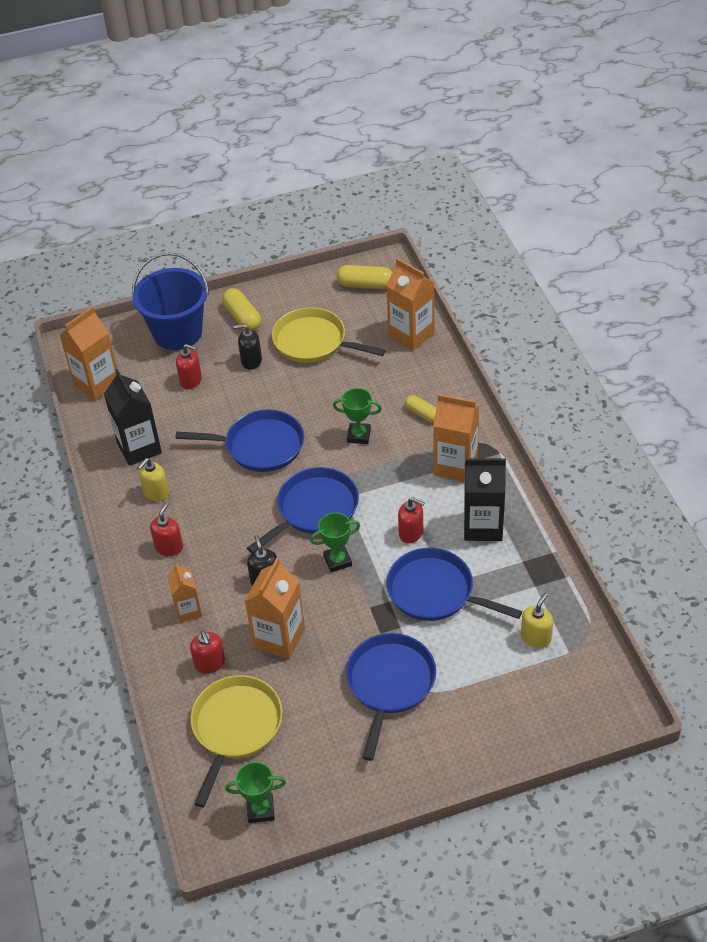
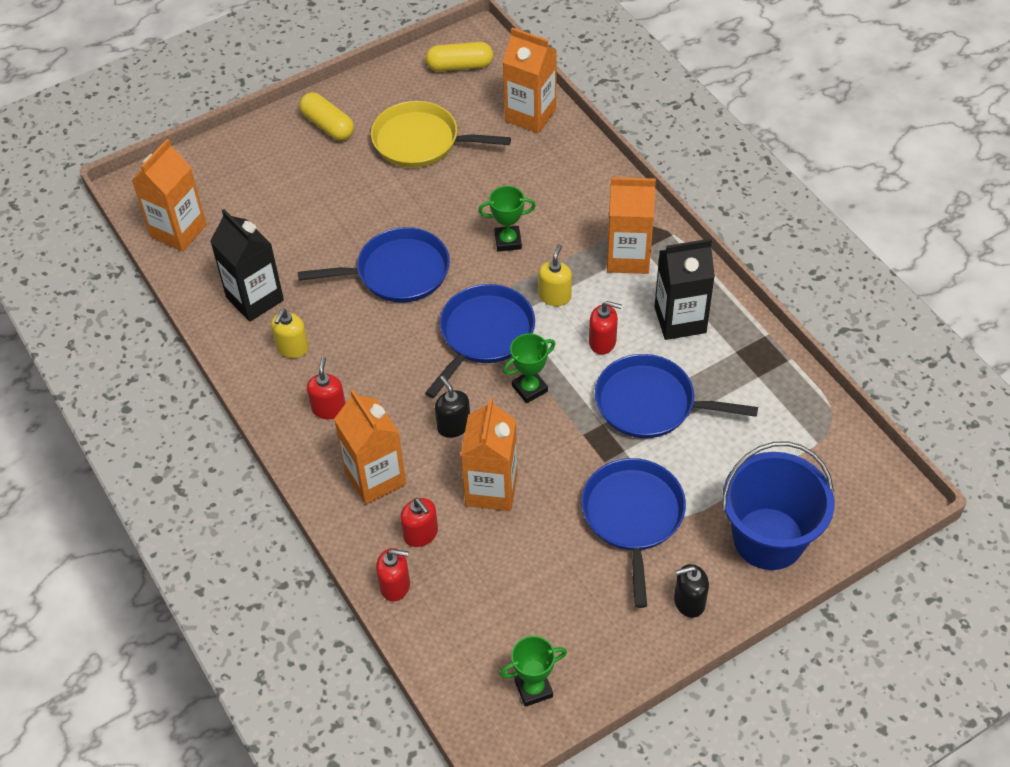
camera: 15 degrees left, 5 degrees up
(177, 333) = (256, 155): blue bucket -> blue bucket (768, 538)
(188, 610) = (375, 478): orange carton -> orange carton, size x1.63
(191, 380) = (291, 209): red soap dispenser -> red soap dispenser (395, 585)
(235, 727) = (474, 601): yellow pan -> none
(251, 361) = (355, 175): black soap dispenser -> black soap dispenser (689, 602)
(422, 414) = (572, 204): yellow capsule -> none
(535, 637) = (777, 434): yellow soap dispenser -> yellow soap dispenser (555, 296)

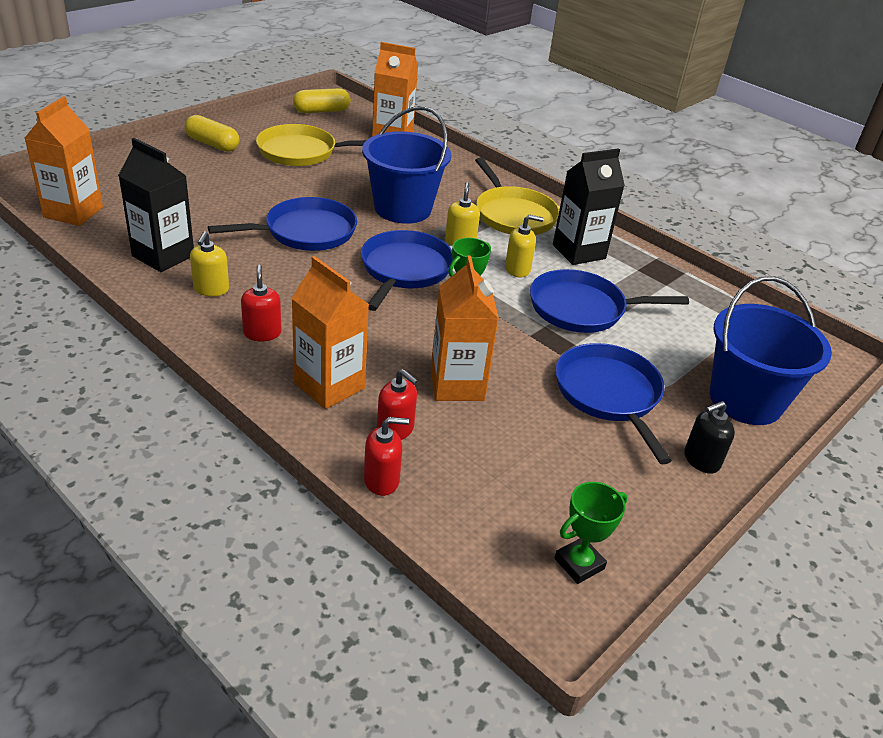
camera: 20 degrees left, 15 degrees down
(453, 426) = (399, 337): black soap dispenser -> none
(508, 241) = (403, 209): green trophy -> blue bucket
(602, 342) = (517, 269): red soap dispenser -> yellow soap dispenser
(628, 257) = (513, 215): orange carton -> yellow pan

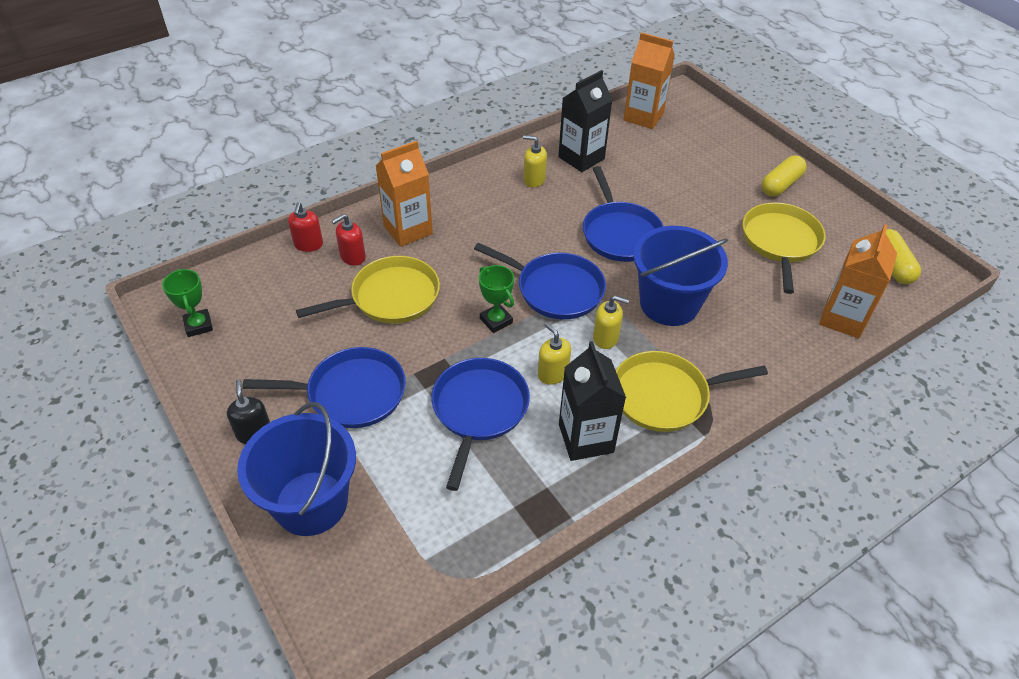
camera: 105 degrees right, 10 degrees up
(262, 333) = (475, 202): red soap dispenser -> none
(457, 384) = (391, 297): orange carton -> yellow pan
(517, 269) = (552, 373): yellow soap dispenser -> yellow soap dispenser turned 135 degrees clockwise

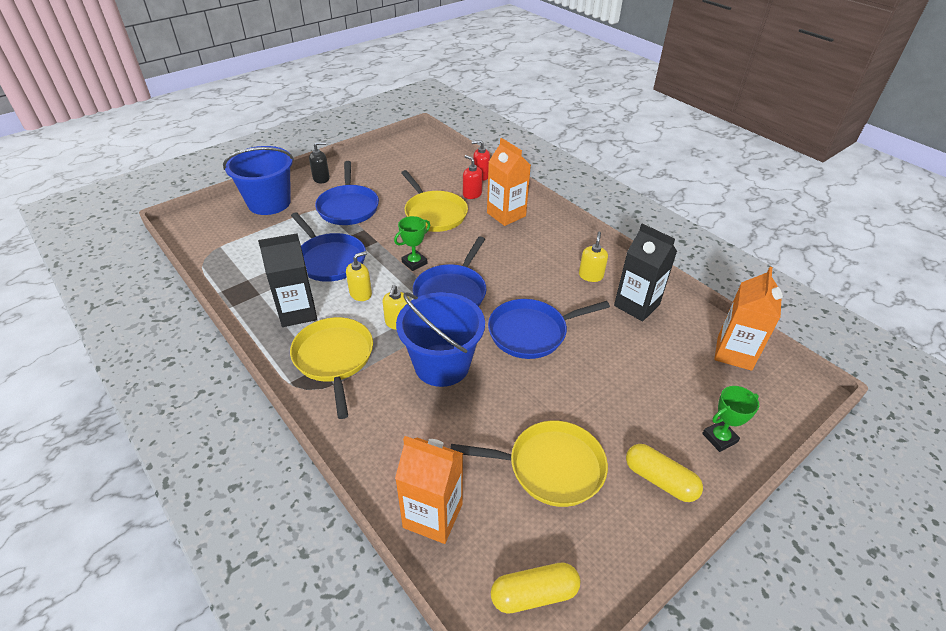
camera: 85 degrees right, 5 degrees down
(198, 325) = (404, 149): green trophy -> green trophy (719, 438)
(479, 410) = (329, 260): blue pan -> blue pan turned 45 degrees clockwise

